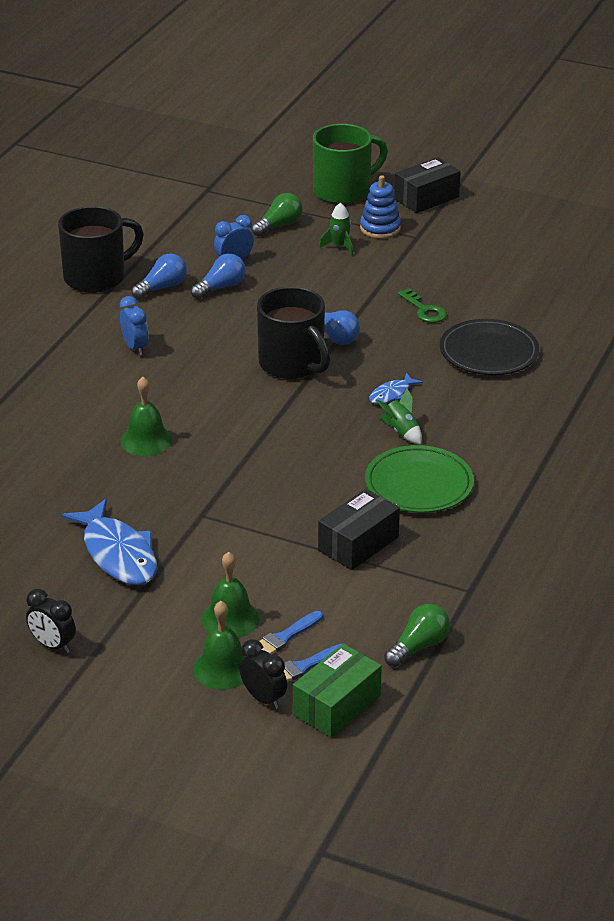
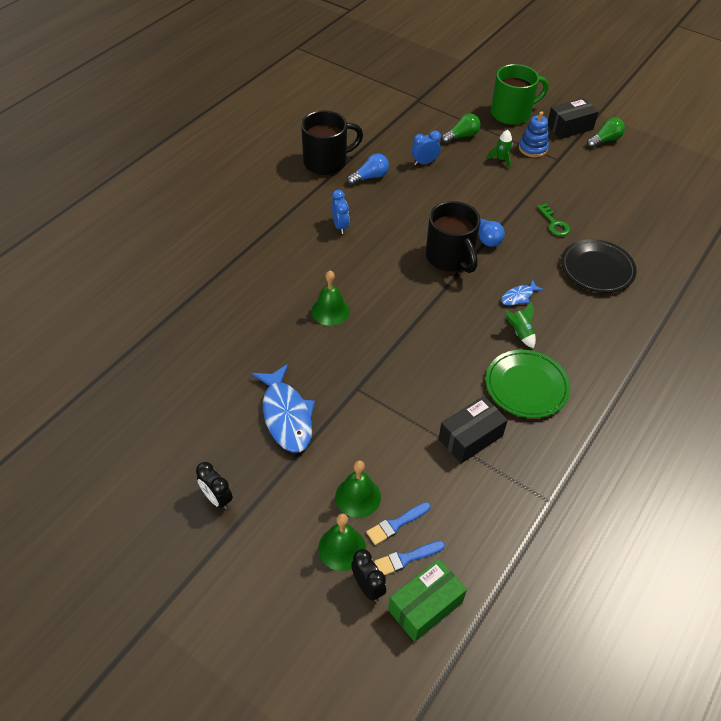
camera: 10 degrees right, 15 degrees up
(221, 287) = (411, 183): blue light bulb -> none
(419, 646) = (502, 554): green light bulb -> green light bulb (605, 140)

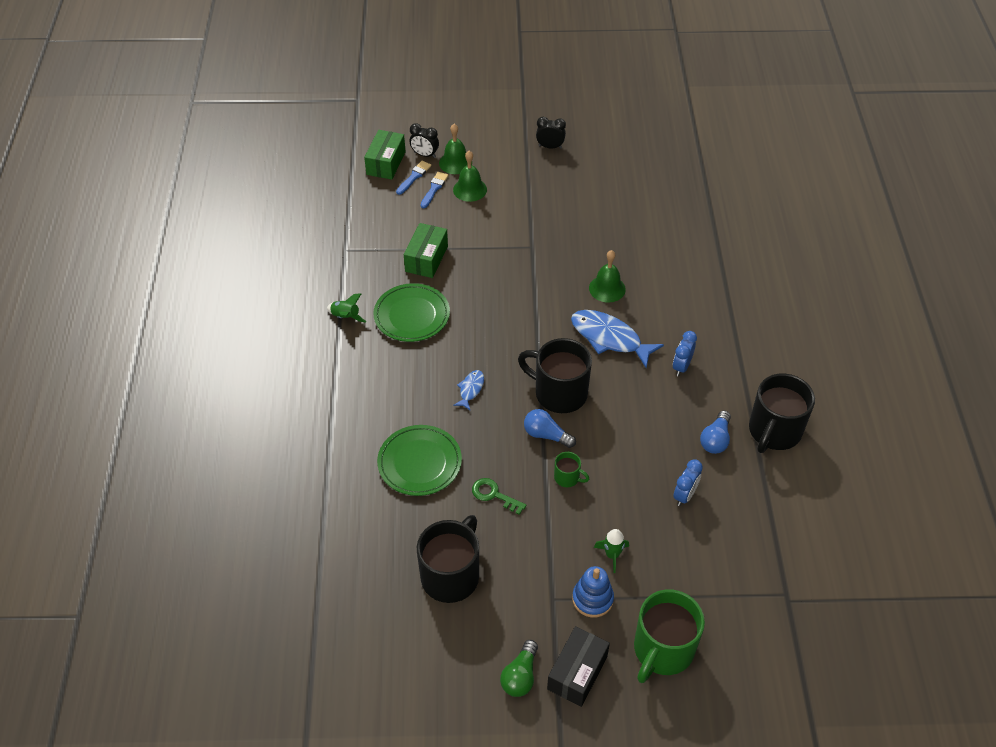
camera: 145 degrees right, 0 degrees up
(286, 415) = (559, 206): blue fish -> blue fish (609, 338)
(340, 226) = (681, 367): blue clock -> blue clock turned 75 degrees clockwise
(461, 136) = (683, 564): green light bulb -> none
(470, 437) = (426, 259): black box -> green box
(493, 207) = (567, 478): none -> green mug
(520, 333) = (446, 356): green rocket -> green rocket (345, 317)
(597, 269) = (419, 463): black plate -> green plate
(616, 199) = (451, 575): none -> black mug

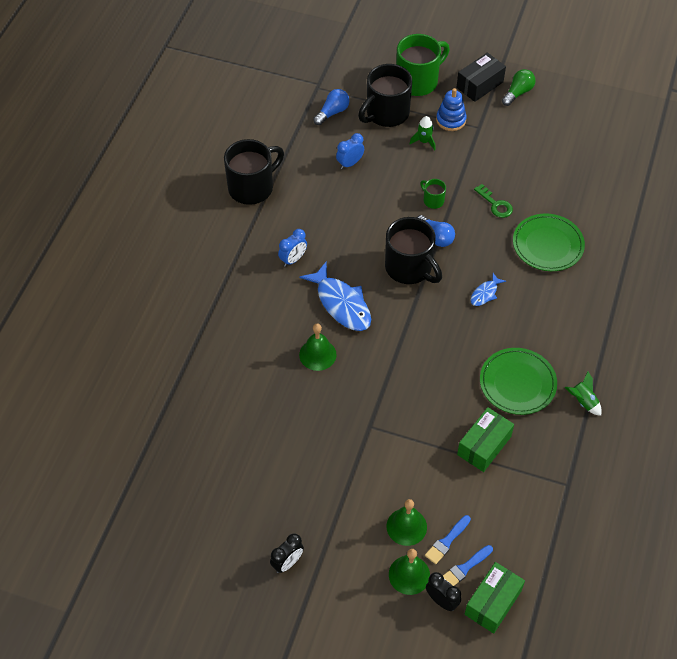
camera: 160 degrees left, 5 degrees up
(451, 575) = (546, 161): black mug -> black mug (386, 113)
(550, 147) = (287, 563): black clock -> black clock turned 75 degrees counterclockwise
(715, 440) = (302, 195): blue light bulb -> blue light bulb (332, 112)

